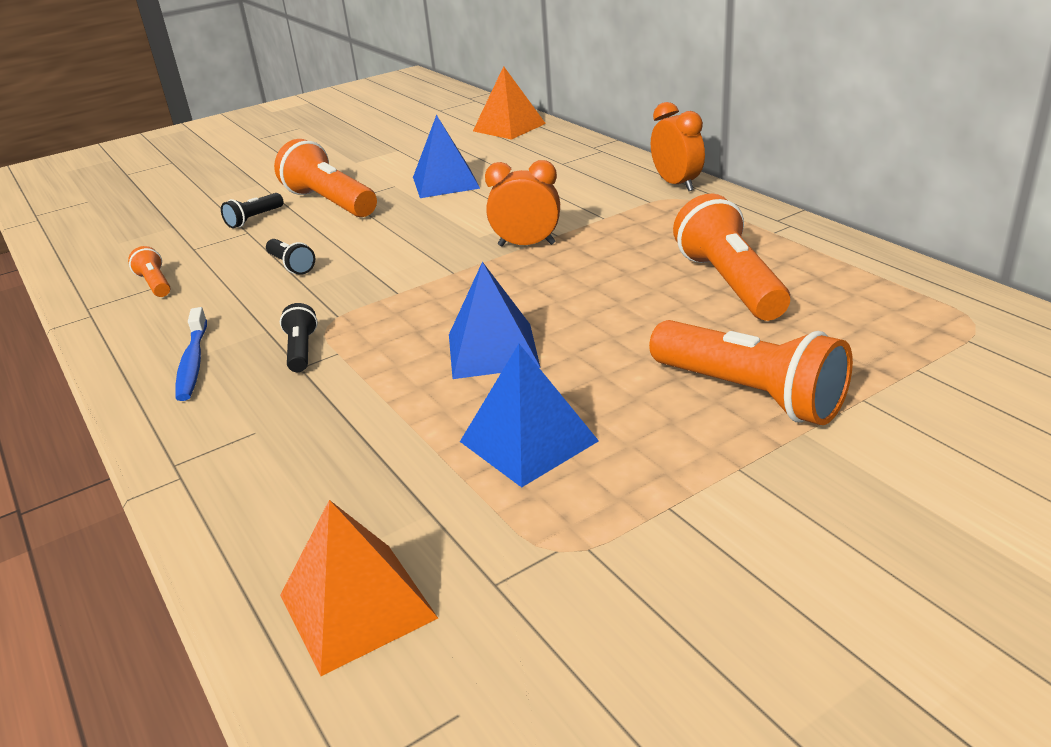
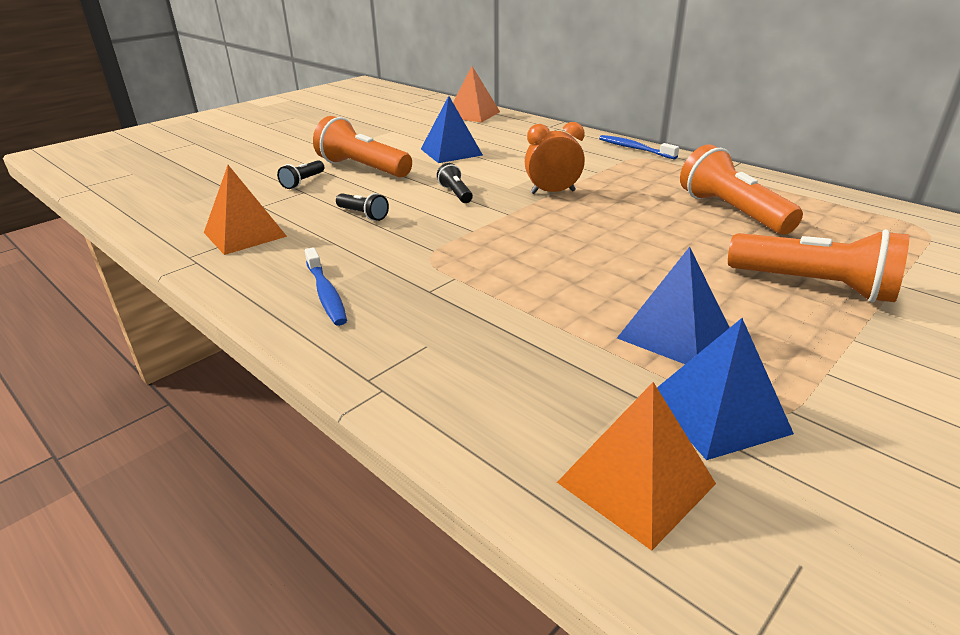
camera: 15 degrees left, 0 degrees up
(155, 284) = (244, 234): orange flashlight -> orange pyramid
(301, 350) = (421, 278): black flashlight -> black flashlight (456, 193)
(493, 350) = (587, 267): blue pyramid -> blue pyramid (718, 413)
(676, 184) = (634, 149): orange clock -> blue toothbrush

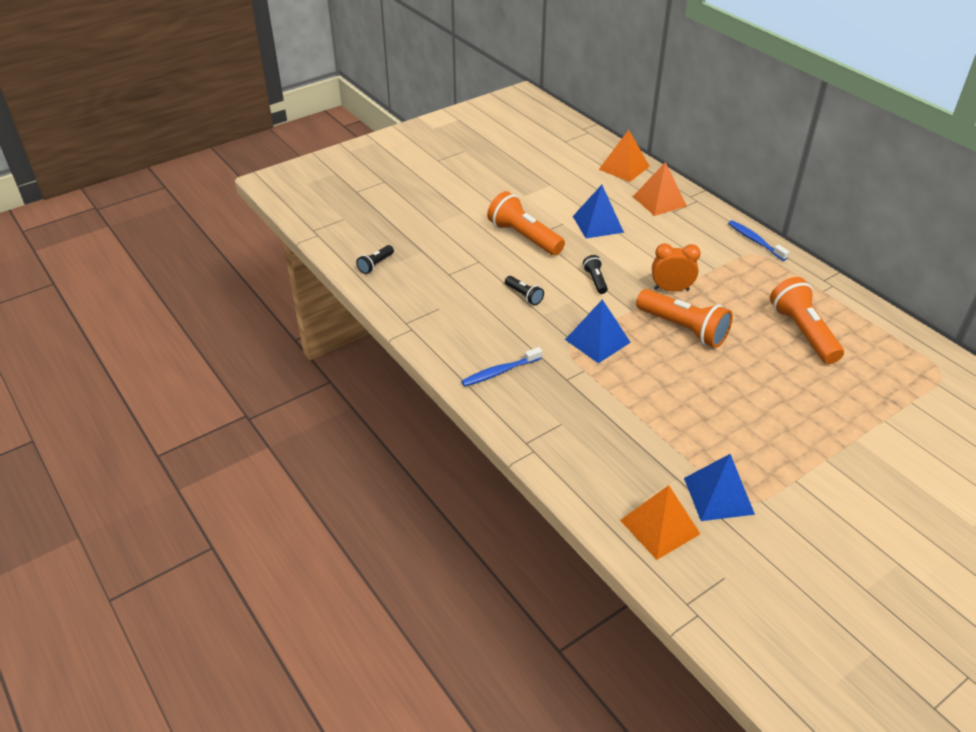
camera: 10 degrees right, 10 degrees up
(244, 234) = (440, 305): orange pyramid -> orange pyramid (659, 201)
(303, 182) = (477, 249): black flashlight -> black flashlight (375, 265)
(326, 294) = (499, 372): blue toothbrush -> blue toothbrush turned 75 degrees clockwise
(673, 333) = (714, 437): blue pyramid -> blue pyramid (597, 341)
(814, 286) = (825, 414): orange flashlight -> orange flashlight (683, 329)

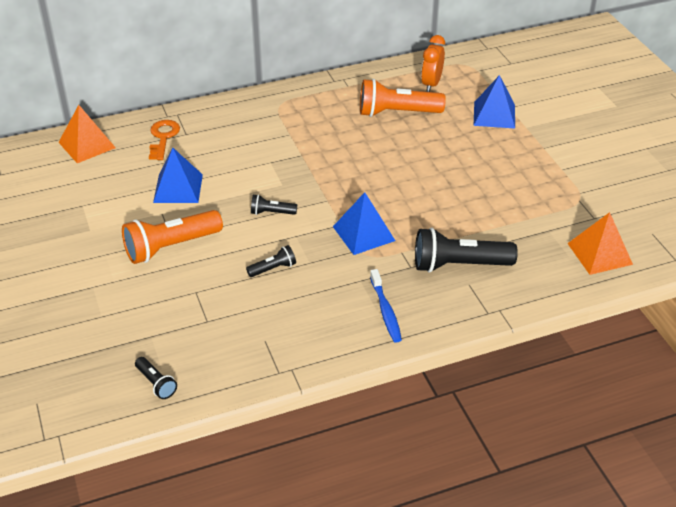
camera: 75 degrees left, 0 degrees up
(585, 412) = (458, 265): none -> black flashlight
(659, 201) = (163, 137): orange pyramid -> orange key
(671, 289) = (308, 168): orange clock -> orange clock (431, 84)
(683, 329) = (367, 176): orange flashlight -> none
(718, 495) = (571, 213): blue pyramid -> blue pyramid (494, 114)
(755, 241) = (261, 99): blue toothbrush -> none

